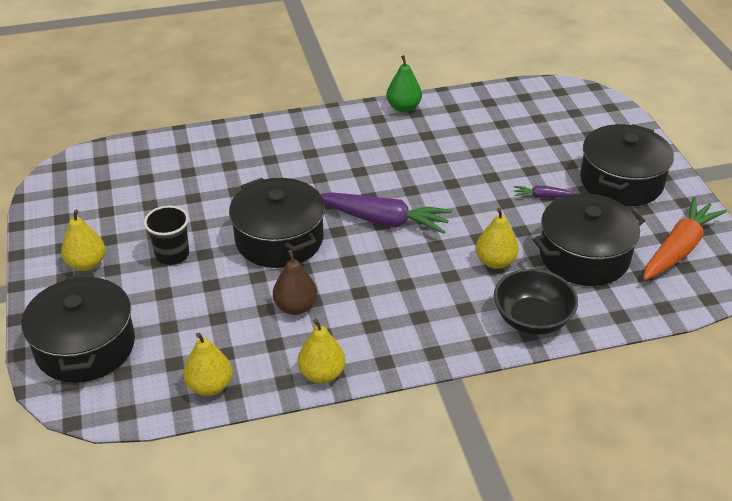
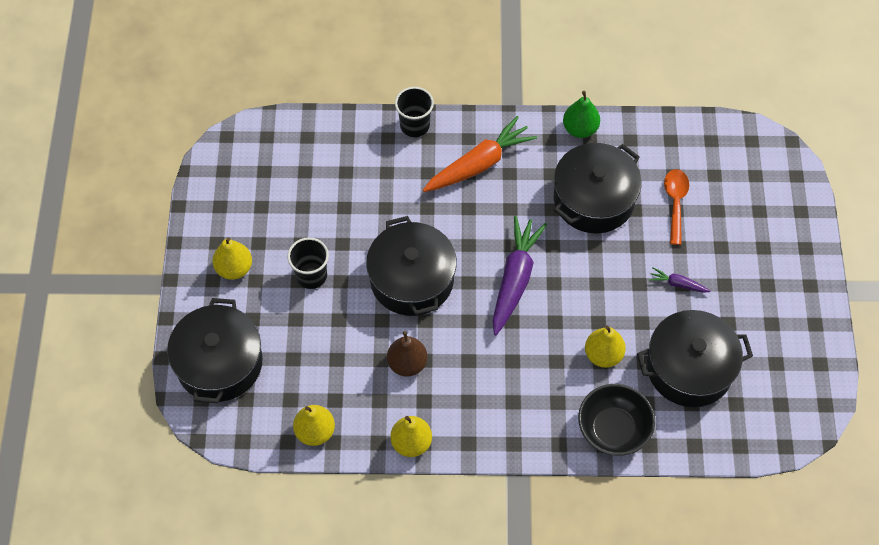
camera: 15 degrees right, 20 degrees up
(247, 129) = (414, 125): none -> black cup
(383, 220) = (515, 279): purple carrot -> purple carrot turned 105 degrees counterclockwise
(512, 141) = (675, 203): none -> orange spoon
(621, 181) = (764, 283): black pot -> black pot (594, 199)
(678, 249) = (783, 381): orange carrot -> orange carrot (479, 164)

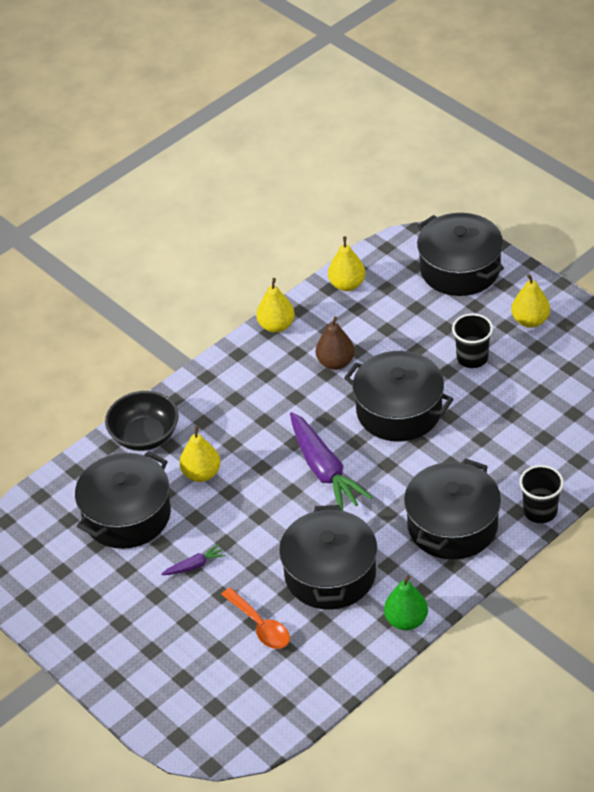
camera: 140 degrees right, 15 degrees down
(479, 164) = (452, 525): orange carrot -> black pot

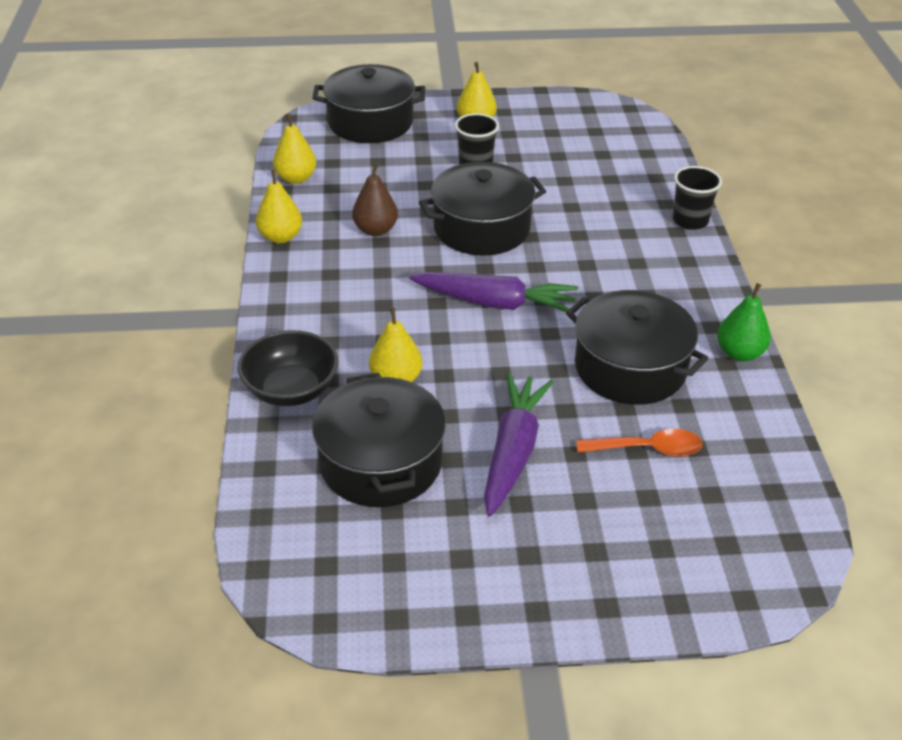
camera: 55 degrees left, 5 degrees down
(194, 565) = (513, 451): purple carrot -> purple carrot, size x2.19
(452, 525) = (652, 270): black pot -> none

